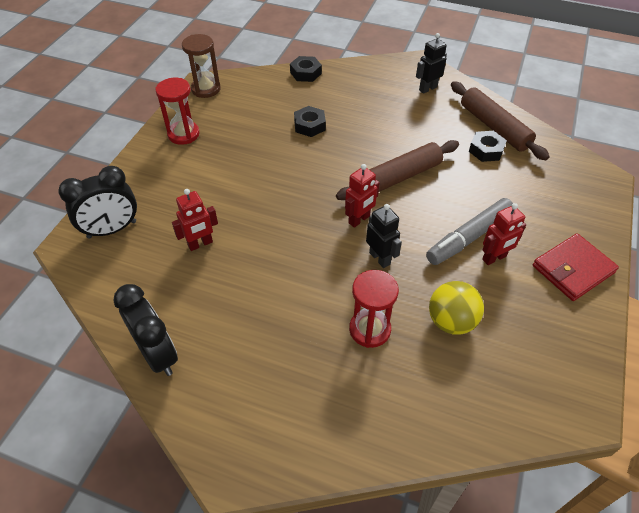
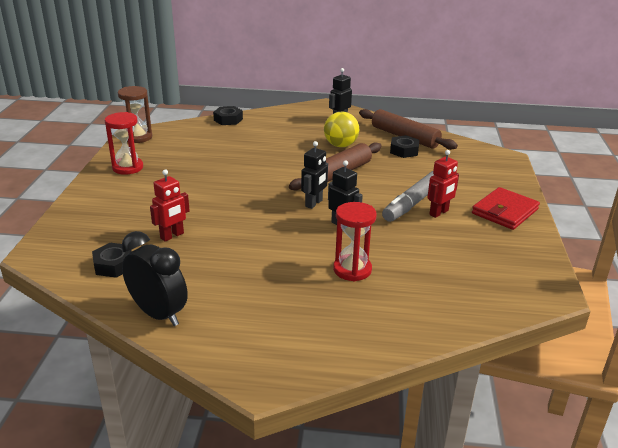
camera: 15 degrees left, 20 degrees down
(112, 230) = (79, 237): black clock -> none
(309, 125) = (245, 151): black nut -> black nut (114, 265)
(359, 220) = (314, 203): red robot -> black robot
(451, 321) = (420, 255): yellow ball -> yellow ball (340, 145)

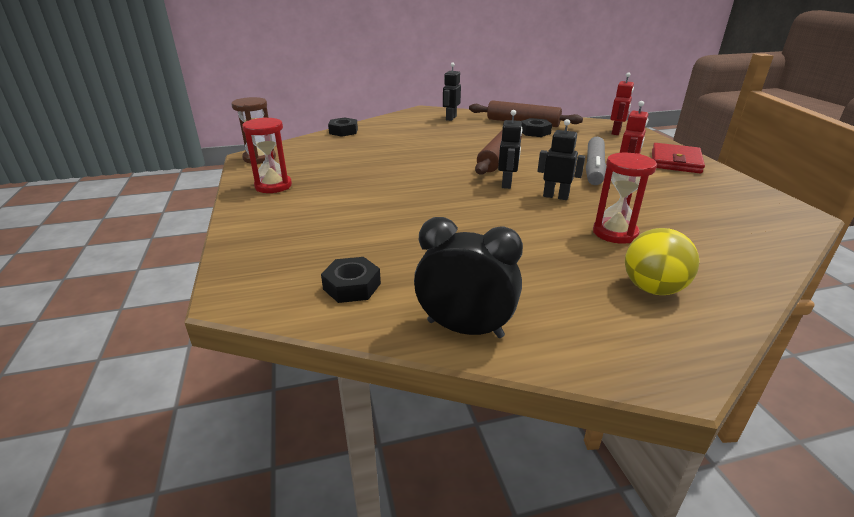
camera: 20 degrees left, 0 degrees up
(172, 236) = (392, 241): red robot -> red robot (616, 132)
(340, 145) = (475, 136): yellow ball -> yellow ball (652, 288)

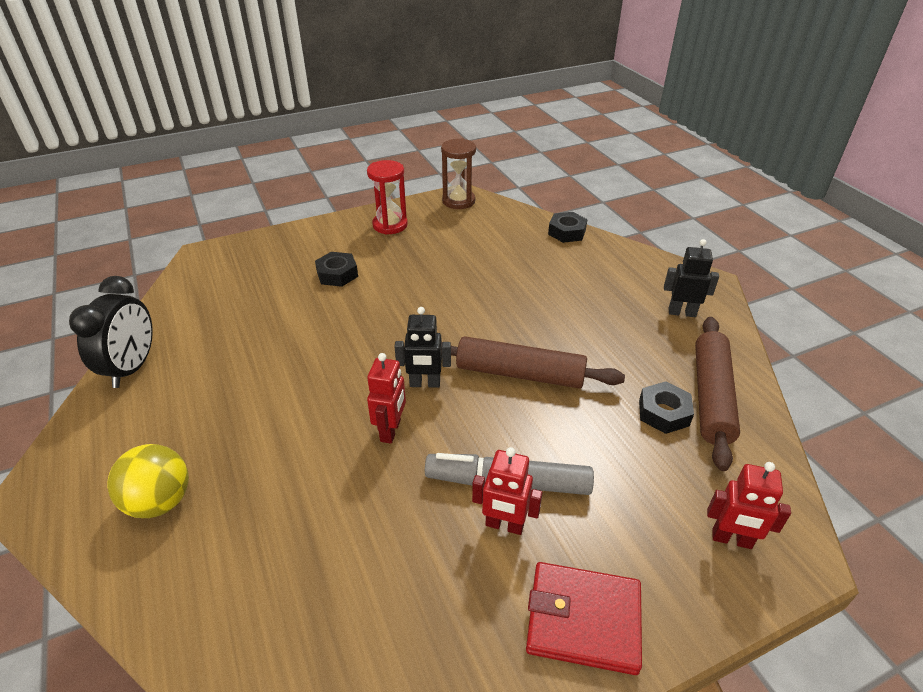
camera: 80 degrees right, 10 degrees up
(352, 286) = (204, 303): black nut -> black nut (337, 274)
(555, 196) = (391, 431): black robot -> red robot
(615, 233) = (286, 483): red hourglass -> none

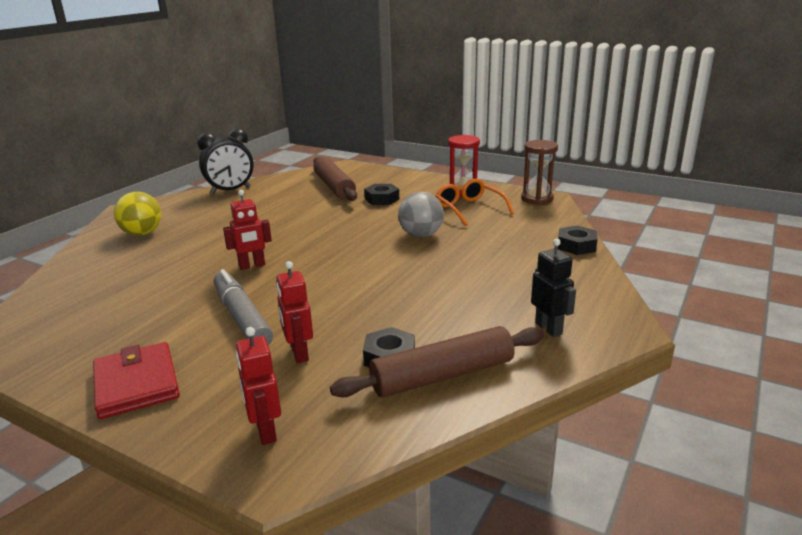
camera: 55 degrees right, 15 degrees down
(425, 384) = (308, 260): black robot -> none
(433, 241) = (469, 209): none -> orange glasses
(454, 291) = (421, 235): none -> grey ball
(504, 525) = (200, 329): red robot -> red robot (299, 354)
(519, 374) = (360, 286): brown rolling pin -> brown rolling pin (334, 187)

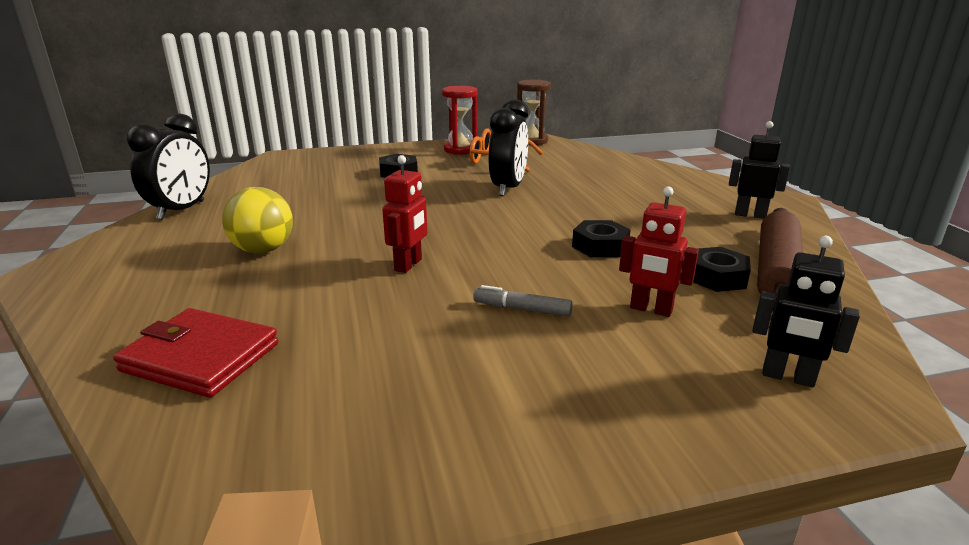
camera: 45 degrees left, 0 degrees up
(136, 384) = (580, 421): red wallet -> red wallet (201, 357)
(142, 233) = (156, 289): yellow ball -> yellow ball (263, 250)
(242, 317) = (522, 309): grey marker -> grey marker, size x0.53
(265, 431) = (788, 377): red robot -> black robot
(334, 187) = (318, 175): brown rolling pin -> none
(421, 235) = (508, 188): grey ball -> black clock
(576, 246) = (635, 162): black nut -> black nut (600, 246)

